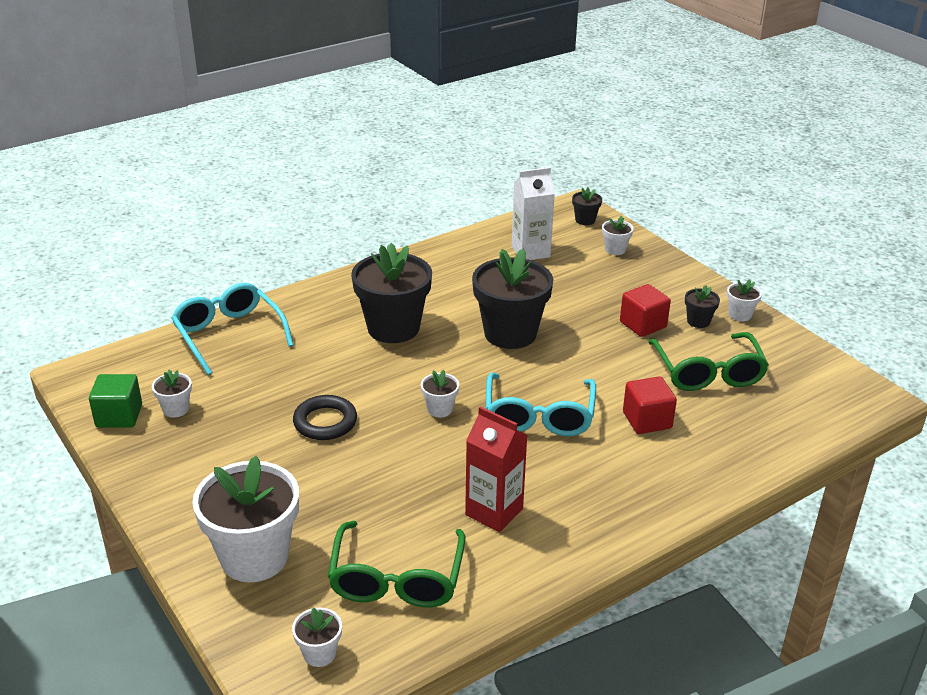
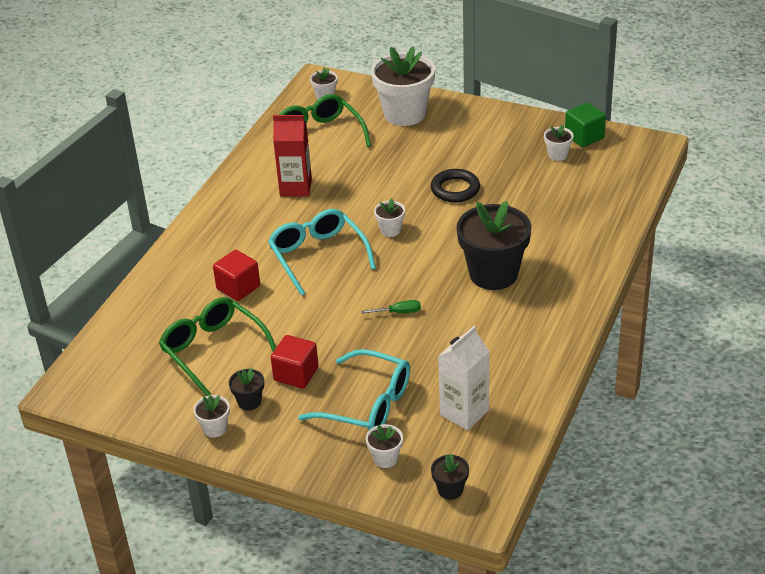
camera: 150 degrees right, 5 degrees up
(229, 335) = (602, 213): turquoise glasses -> turquoise glasses (367, 404)
(510, 333) = (399, 312): black flower pot -> green screwdriver

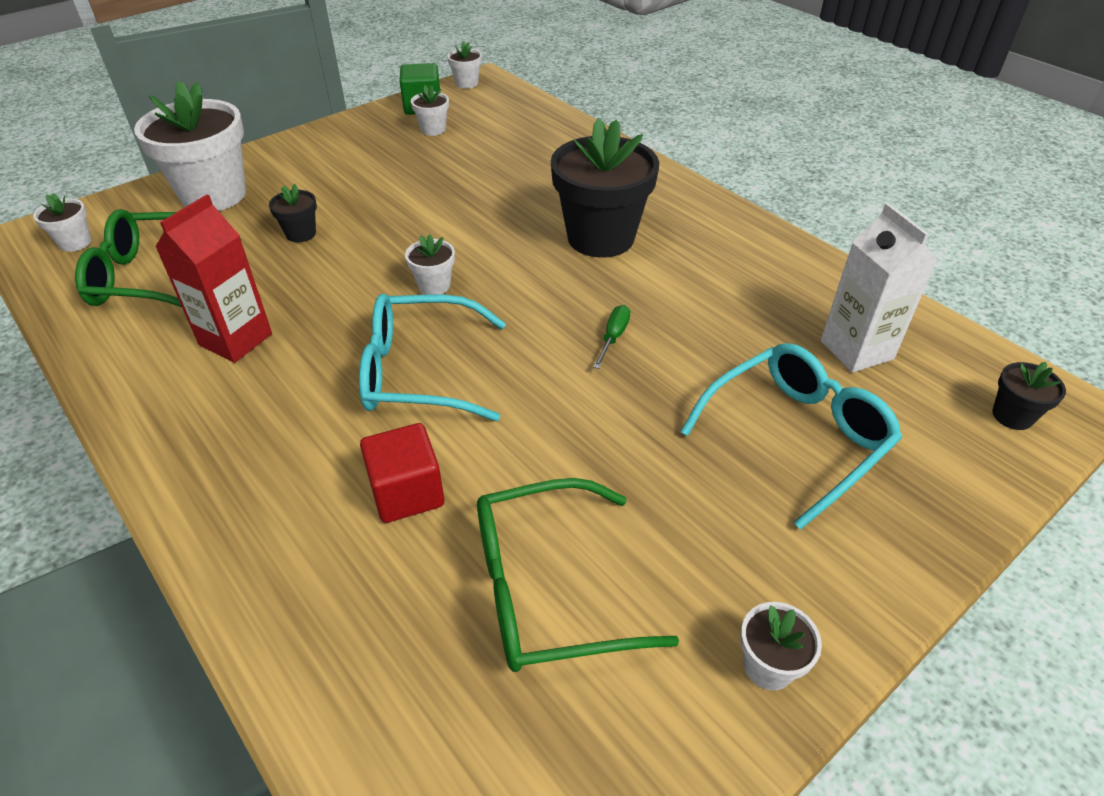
camera: 65 degrees left, 5 degrees up
(249, 402) = (718, 584): black flower pot -> black flower pot (301, 234)
(296, 374) = (681, 494): red cube -> none
(385, 458) = (927, 459): white flower pot -> white flower pot (466, 83)
(455, 189) = (411, 210): black ring -> none

